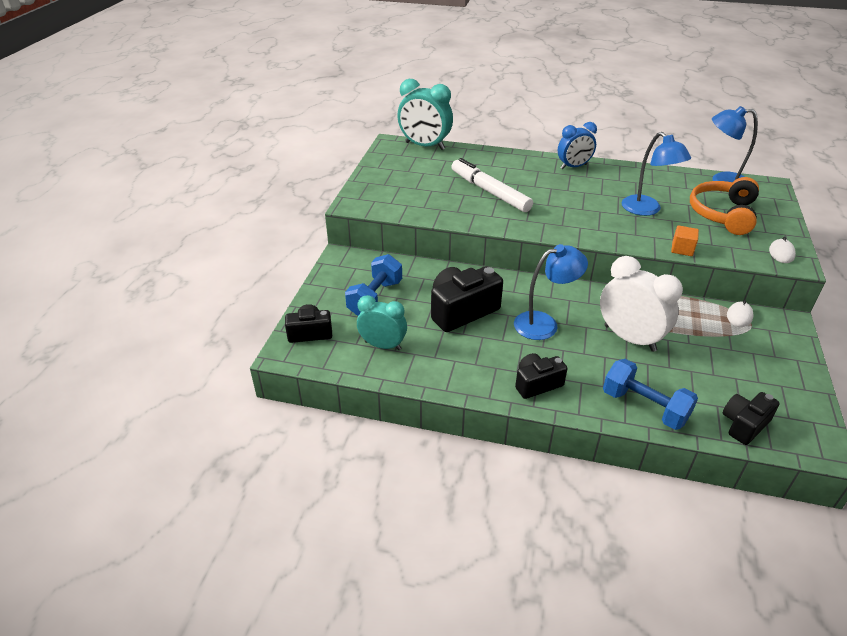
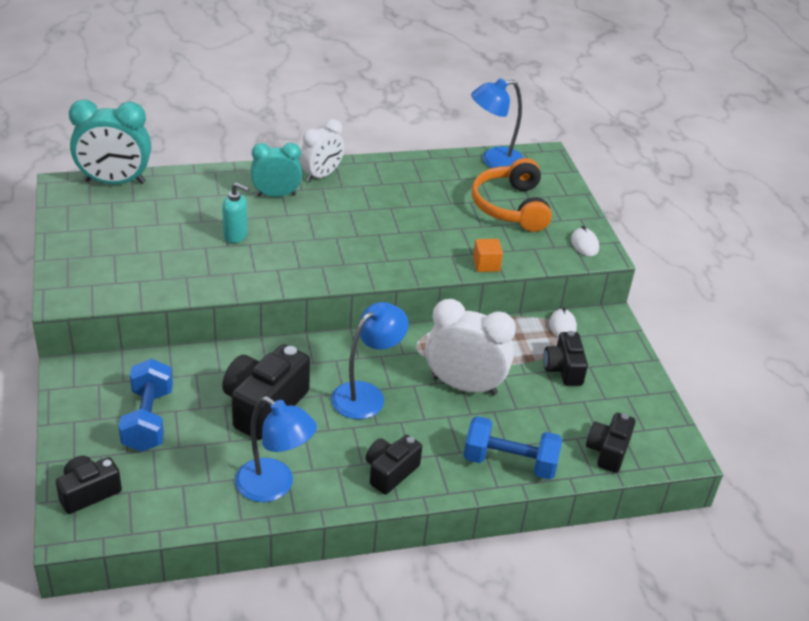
camera: 30 degrees left, 0 degrees up
(383, 345) = (191, 480): turquoise clock -> turquoise clock (276, 195)
(489, 192) = (236, 236): white marker -> turquoise soap dispenser
(573, 166) = (321, 175): blue clock -> white clock
(646, 210) = (429, 220): blue lamp -> blue lamp (274, 486)
(727, 348) = (563, 369): none -> black camera

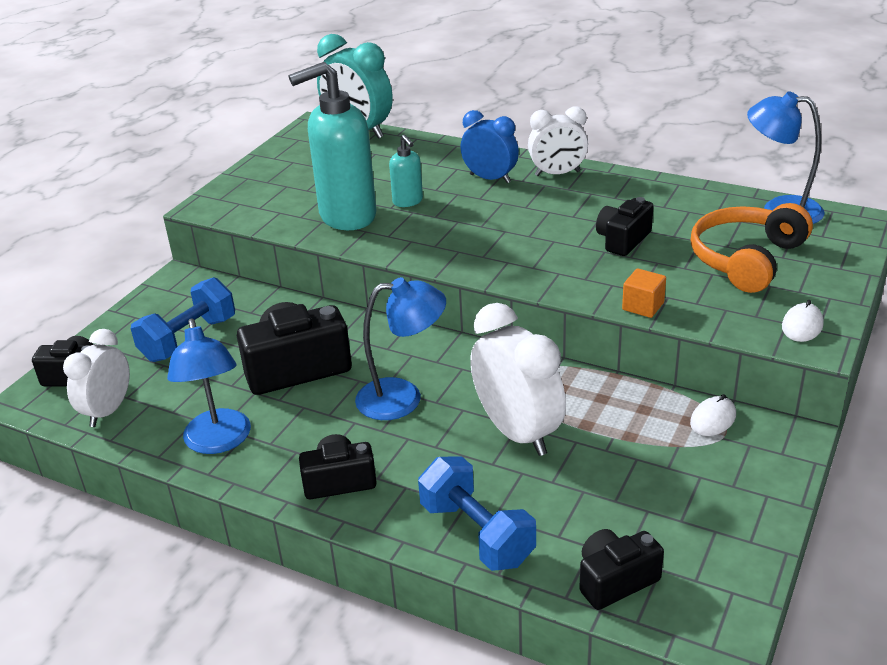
camera: 45 degrees right, 5 degrees down
(155, 506) = (108, 411): none -> white clock
(202, 265) = (347, 216): none -> turquoise soap dispenser
(276, 195) = (490, 178): turquoise clock -> blue clock
(563, 369) = (661, 465): black camera -> black camera (623, 240)

